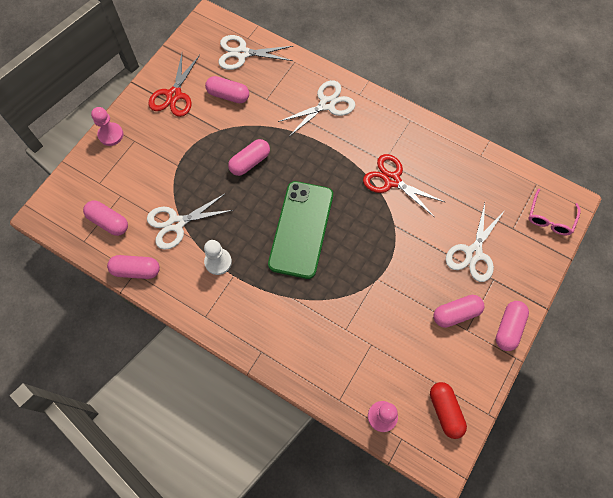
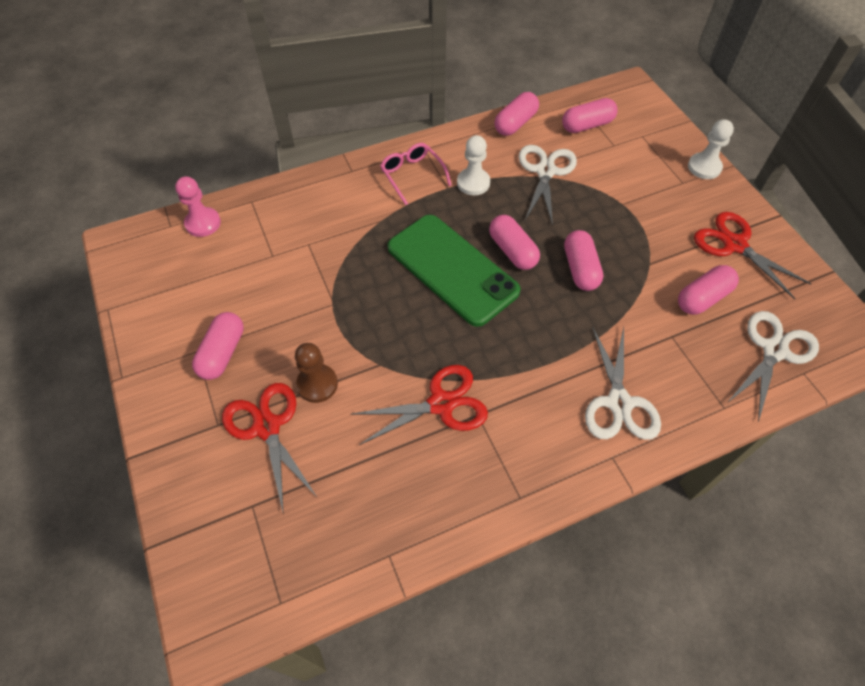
camera: 125 degrees right, 10 degrees down
(111, 135) = (704, 167): pink pawn -> white pawn
(431, 247) = (317, 384): none -> brown pawn
(445, 411) = (151, 274): red capsule -> none
(473, 253) = (267, 427): white scissors -> red scissors
(508, 328) = (154, 395): pink capsule -> pink capsule (512, 251)
(550, 218) = (218, 573): pink glasses -> pink glasses (412, 175)

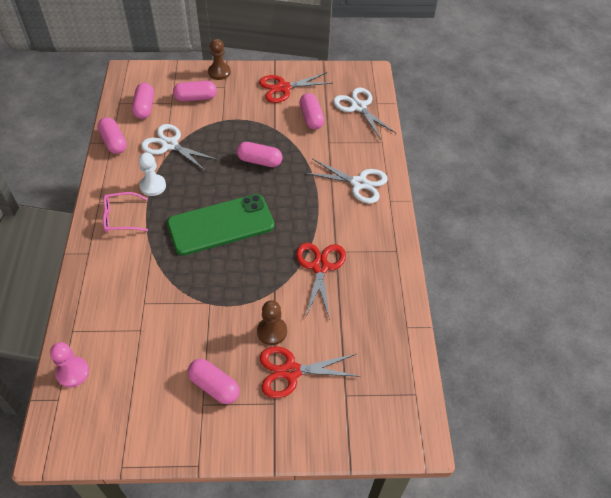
camera: 70 degrees left, 5 degrees down
(512, 251) = (225, 188): pink capsule -> pink capsule (195, 98)
(704, 167) = (219, 72): white pawn -> brown pawn

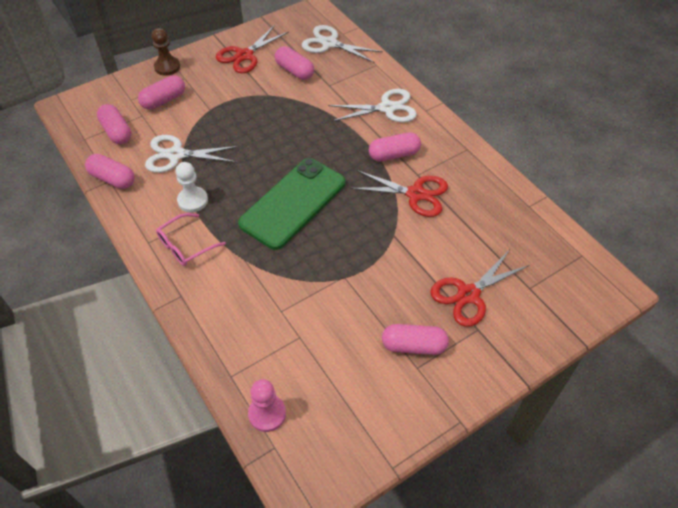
camera: 30 degrees left, 0 degrees up
(259, 161) = (279, 130): pink capsule -> pink capsule (394, 155)
(272, 331) = (422, 270): brown pawn -> none
(320, 267) = (415, 194): red scissors -> red scissors turned 135 degrees clockwise

